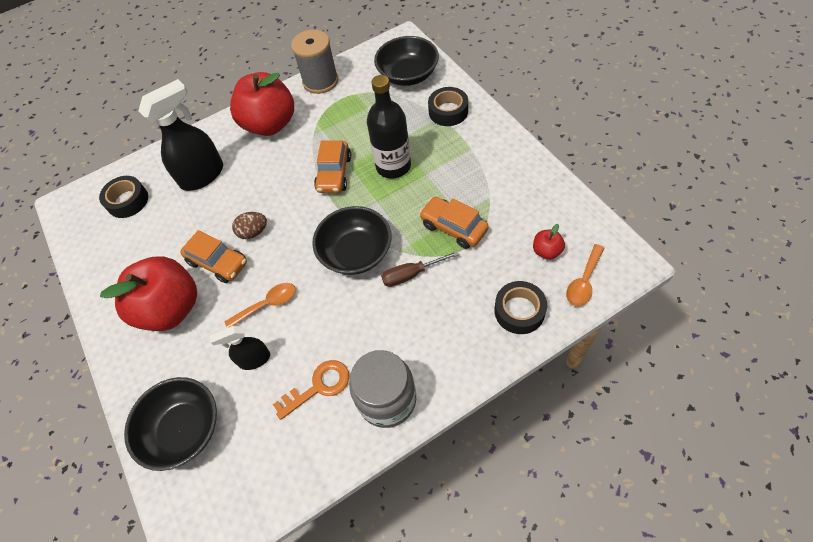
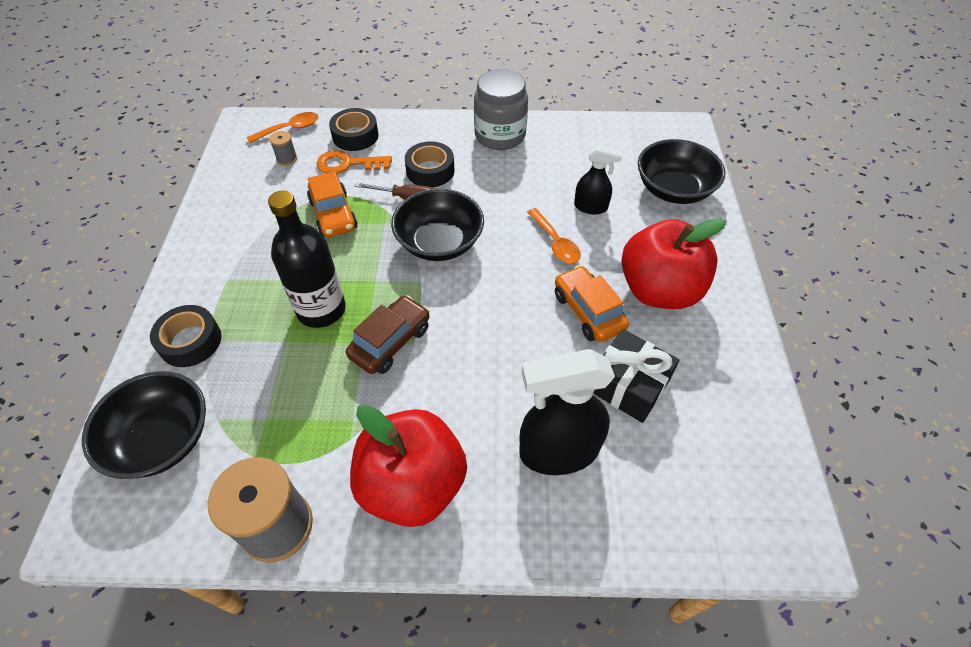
camera: 155 degrees left, 5 degrees down
(128, 201) = (686, 477): black tape -> black tape (430, 171)
(174, 230) = (628, 385): none -> black gift
(253, 232) = (530, 324): brown egg -> none
(267, 304) = (555, 243): orange spoon -> orange spoon turned 120 degrees counterclockwise
(318, 386) = (546, 165): orange key -> orange key (347, 164)
(334, 173) = (390, 342): orange car -> brown car
(546, 251) = (287, 159): red apple -> grey spool

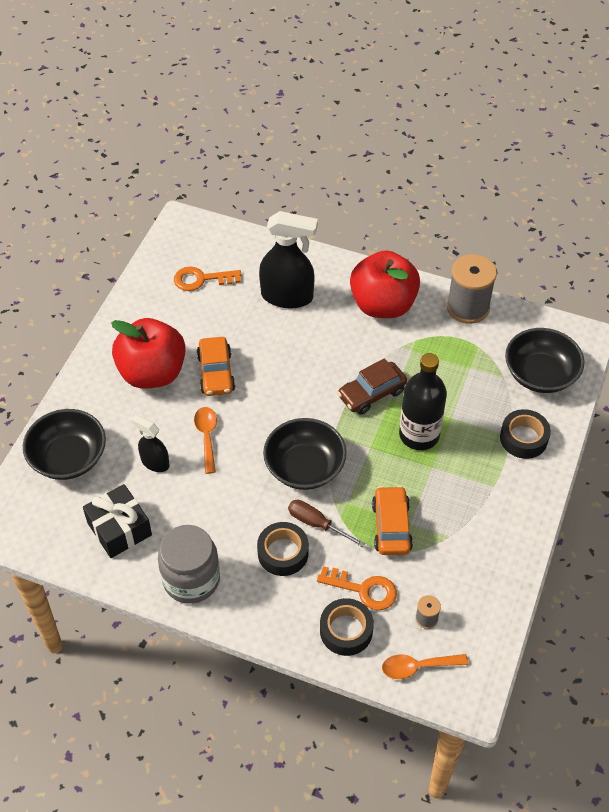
camera: 160 degrees left, 0 degrees up
(628, 385) = (220, 318): black gift -> black gift (119, 528)
(693, 439) = (201, 279): none -> orange key

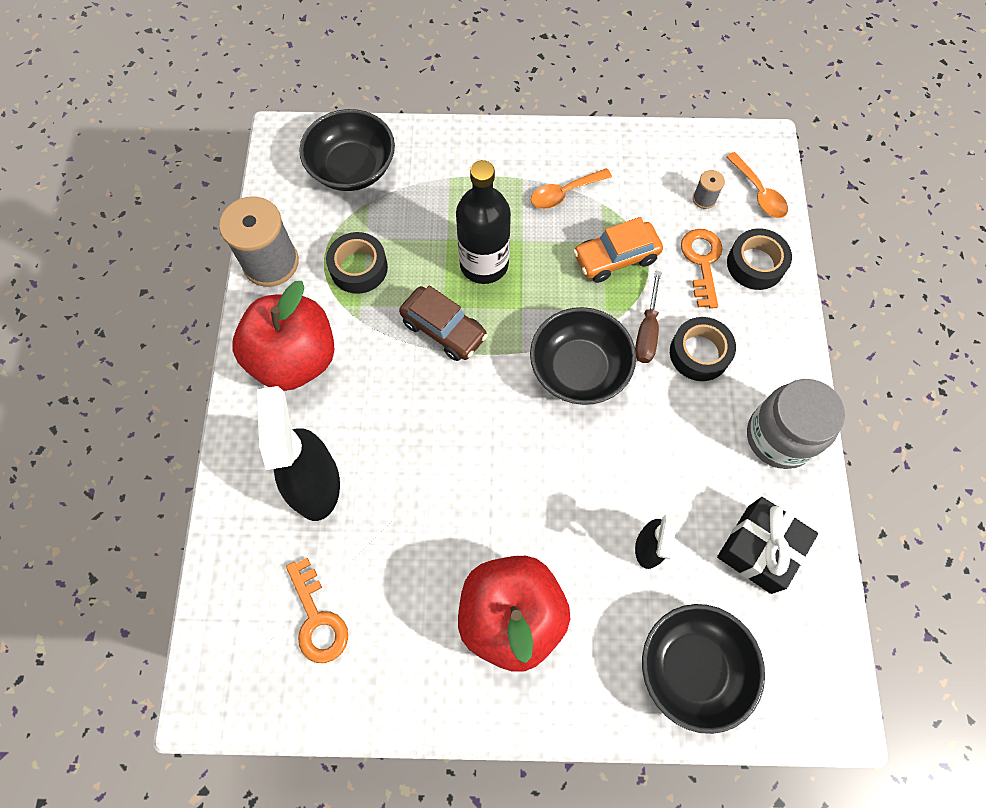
camera: 110 degrees left, 15 degrees up
(207, 437) = (584, 498): orange spoon -> orange spoon (564, 193)
(216, 373) = (480, 527): orange car -> none
(523, 438) = (448, 165): black tape -> black tape (359, 268)

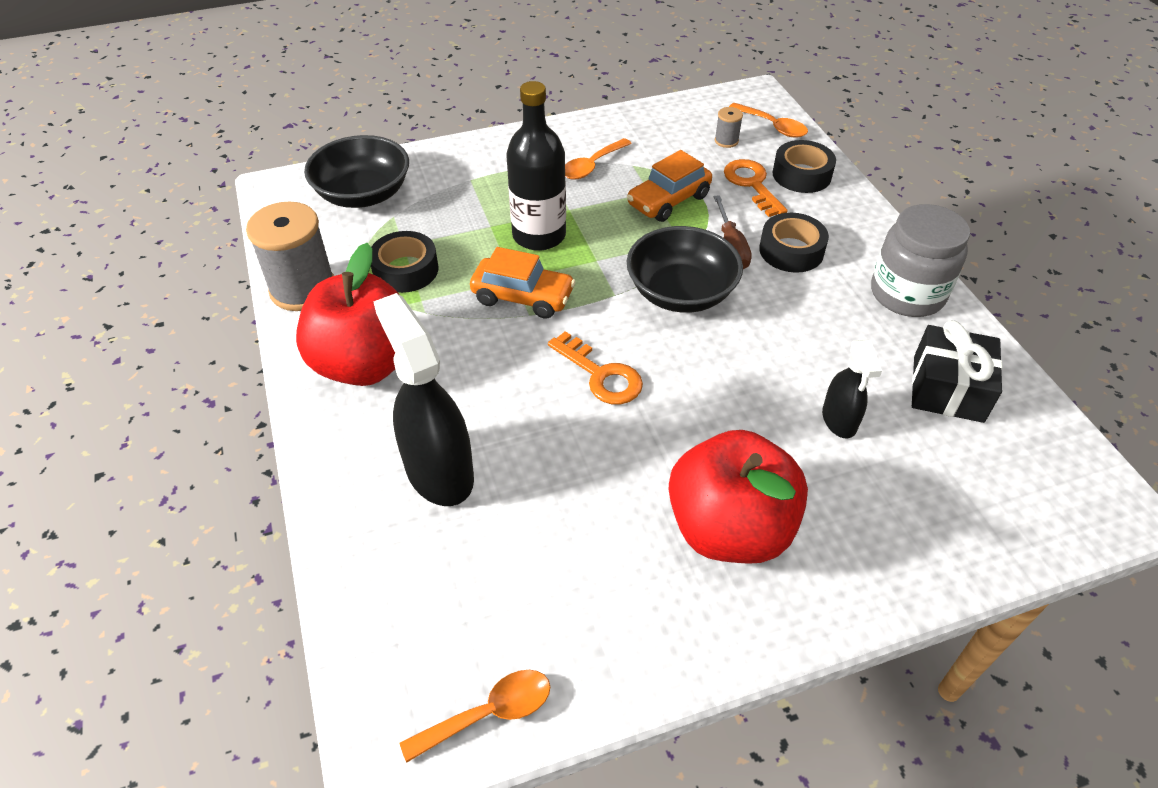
camera: 20 degrees left, 20 degrees down
(279, 699) = (489, 713): none -> orange spoon
(317, 619) = (501, 607): orange key -> orange key (601, 375)
(444, 329) = (523, 297): brown car -> orange car
(693, 668) = (950, 514): black bowl -> none

